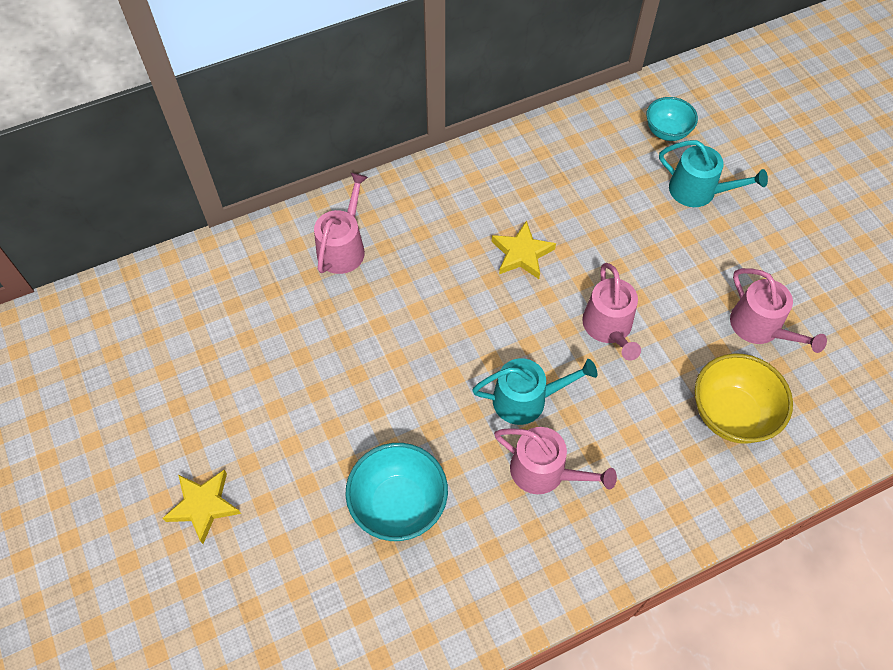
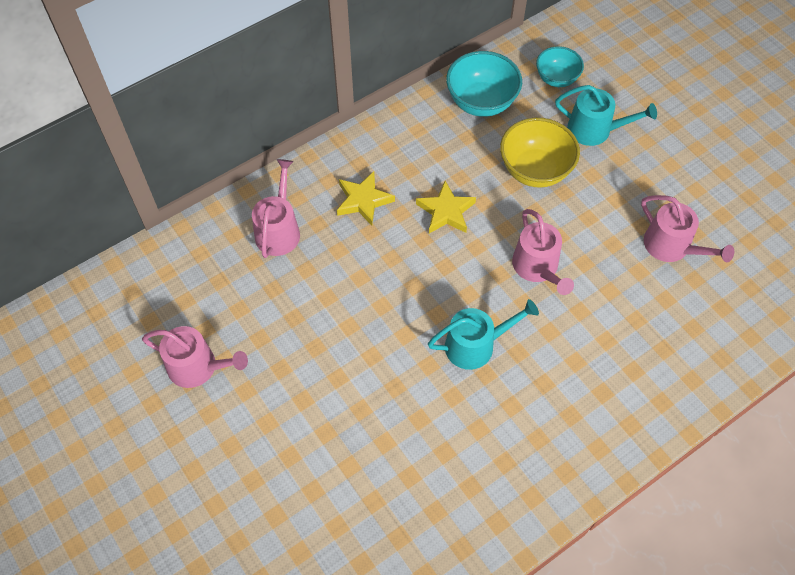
camera: 10 degrees left, 0 degrees up
(203, 506) = (196, 492): yellow star -> yellow star (363, 200)
(398, 505) = (378, 460): turquoise bowl -> turquoise bowl (481, 102)
(544, 471) = (504, 408): pink watering can -> pink watering can (198, 367)
(731, 414) = (660, 329): yellow bowl -> yellow bowl (535, 170)

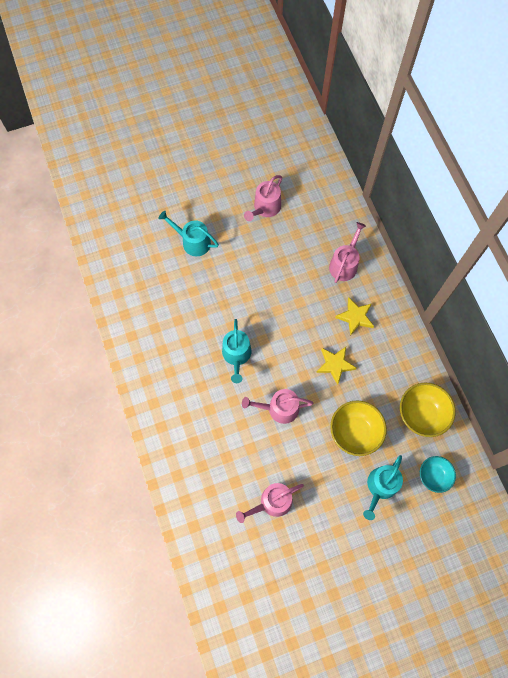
camera: 105 degrees right, 10 degrees up
(279, 230) = (344, 264): pink watering can -> pink watering can turned 90 degrees counterclockwise
(290, 470) = (193, 242): none -> turquoise watering can
(481, 102) = (421, 414): turquoise bowl -> yellow bowl

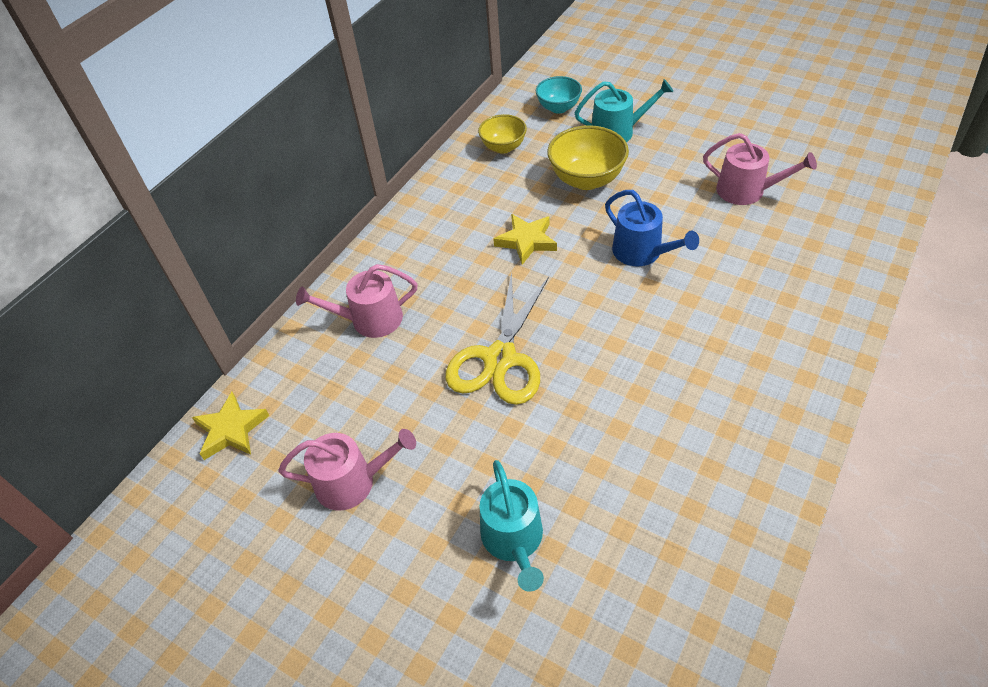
camera: 125 degrees left, 20 degrees down
(236, 355) = (629, 339): turquoise watering can -> none
(274, 298) = (500, 358): none -> yellow scissors
(279, 409) = (642, 252): pink watering can -> blue watering can
(355, 317) = (441, 262): yellow star -> yellow star (231, 429)
(421, 414) = (503, 147): yellow bowl -> yellow bowl, size x0.64

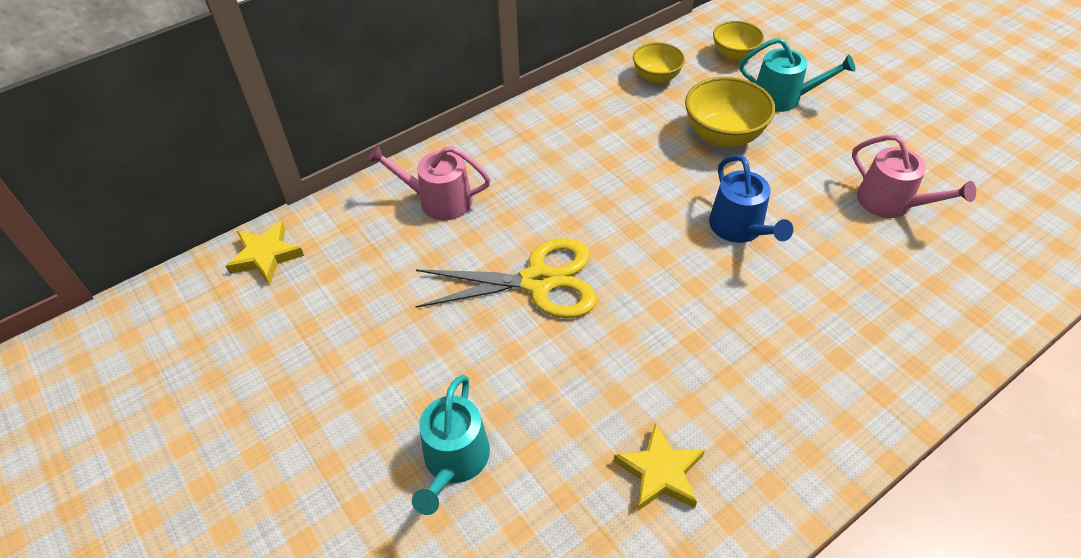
camera: 20 degrees right, 0 degrees up
(352, 482) = (340, 344): pink watering can -> none
(500, 358) = (538, 281): yellow scissors -> yellow scissors turned 135 degrees counterclockwise
(526, 241) = (628, 177): yellow star -> yellow star (660, 472)
(558, 108) = (734, 55): turquoise bowl -> yellow bowl

